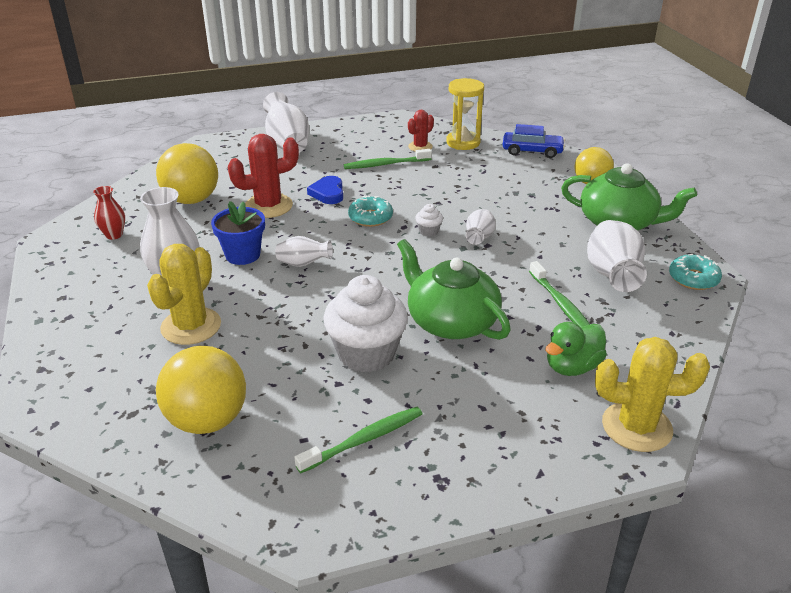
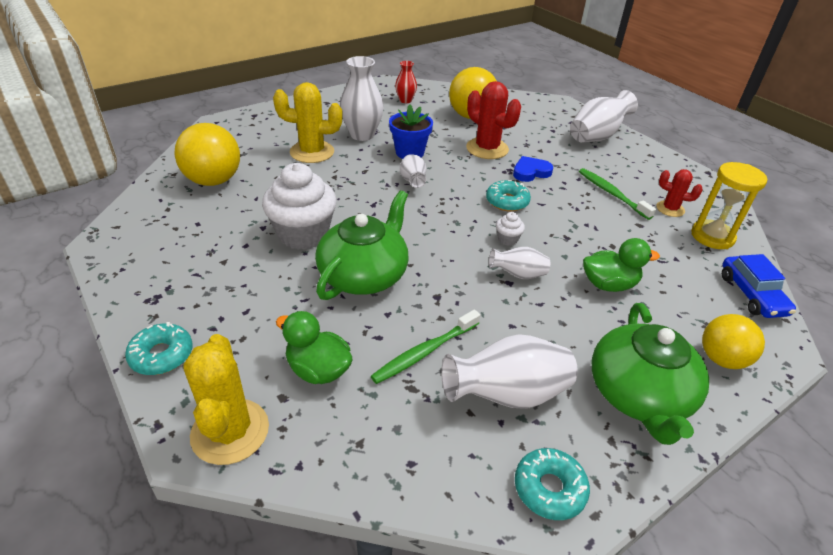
camera: 70 degrees right, 5 degrees up
(364, 440) = (198, 251): green toothbrush -> none
(504, 201) = (608, 284): none -> green duck
(534, 473) = (162, 355): none -> turquoise donut

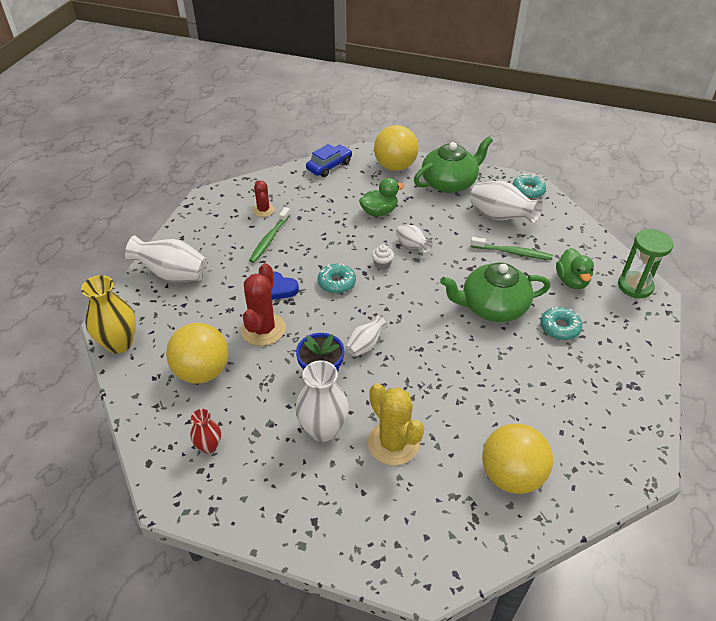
camera: 125 degrees left, 5 degrees up
(162, 355) = (647, 344): turquoise donut -> turquoise donut (559, 328)
(230, 431) = (635, 286): yellow cactus -> green hourglass
(303, 234) = (496, 362): white cupcake -> none
(534, 100) = (119, 343): none -> yellow vase
(608, 284) = (379, 212): green duck -> green duck turned 105 degrees clockwise
(712, 236) = (281, 188): yellow hourglass -> none
(721, 359) = (395, 166): yellow ball -> yellow ball, size x1.51

